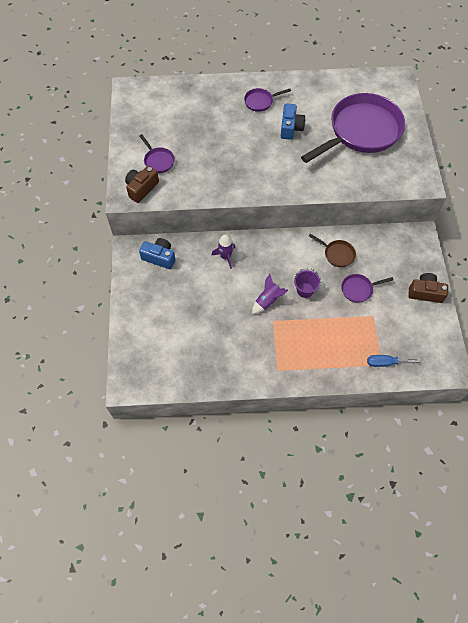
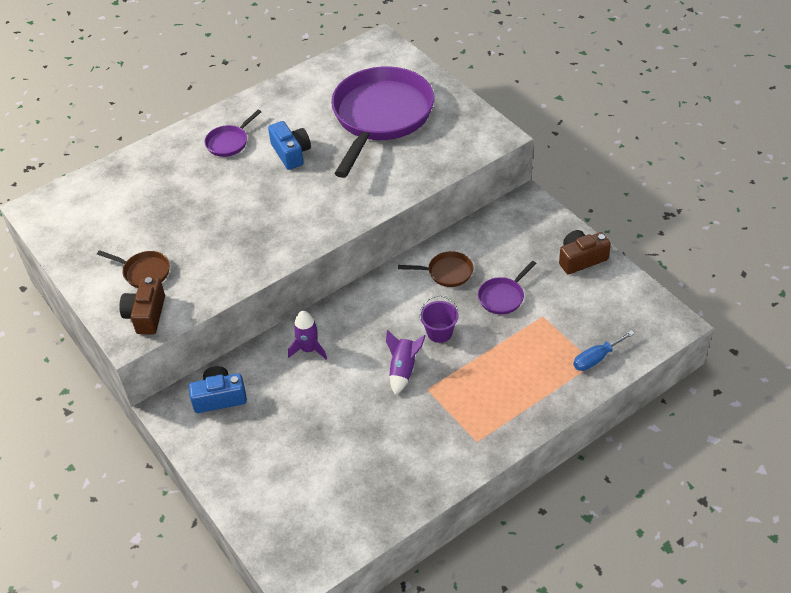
camera: 30 degrees left, 15 degrees down
(158, 161) = (144, 272): purple pan -> brown pan

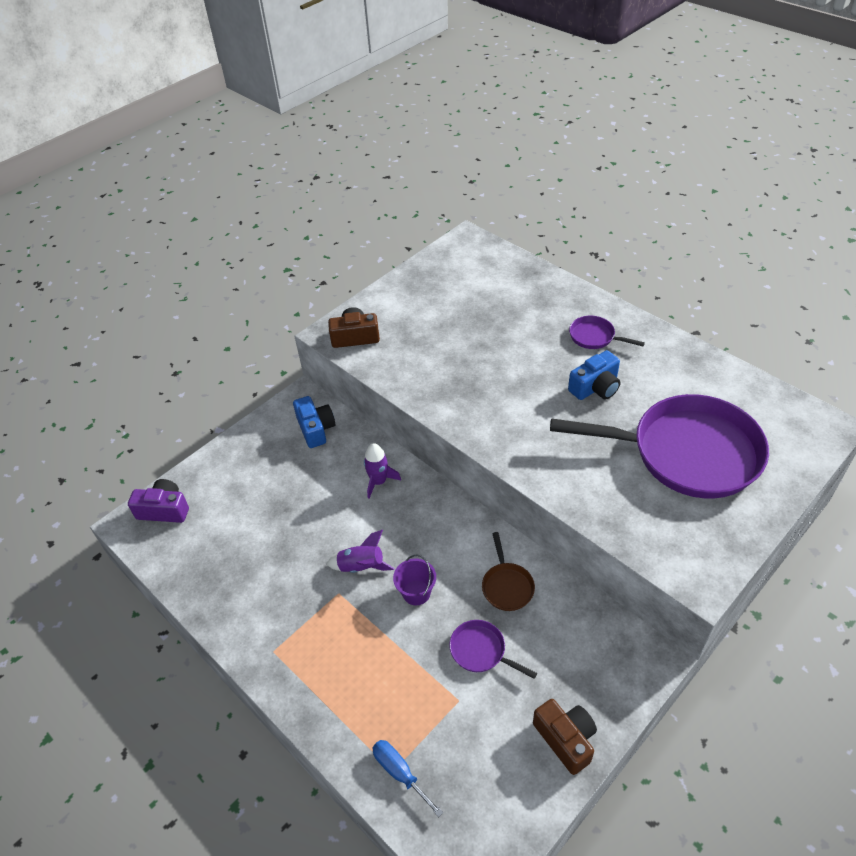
camera: 80 degrees right, 0 degrees up
(144, 272) = (405, 323): brown pan -> none
(285, 541) = (164, 510): none -> purple camera

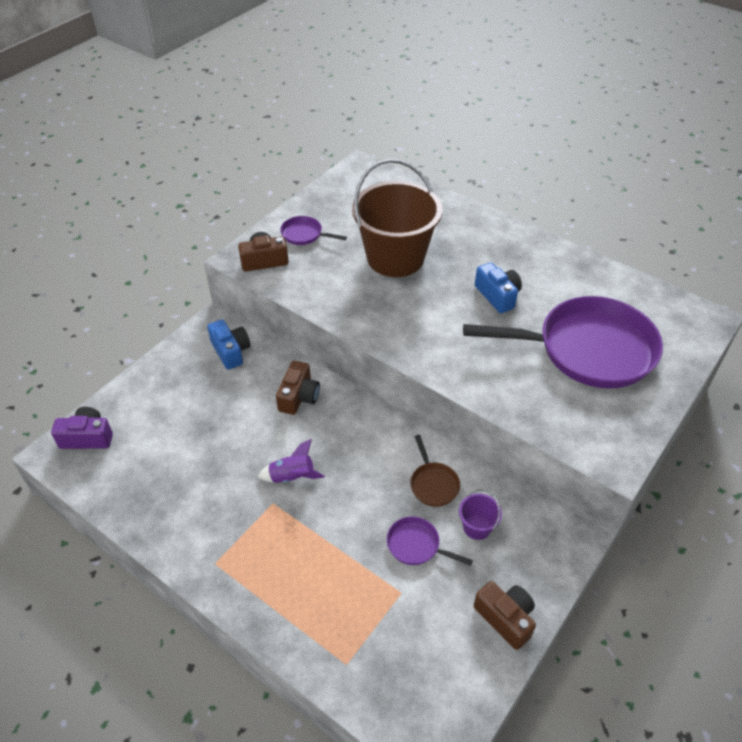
camera: 10 degrees left, 0 degrees up
(378, 482) = (299, 397): purple rocket -> brown camera
(400, 773) = (353, 665): blue screwdriver -> none
(416, 592) = (348, 497): purple bucket -> purple bucket (477, 527)
(491, 340) = (395, 258): none -> brown bucket
(594, 337) = (491, 250): purple pan -> purple pan (304, 234)
(595, 387) = (498, 296): blue camera -> blue camera turned 75 degrees counterclockwise

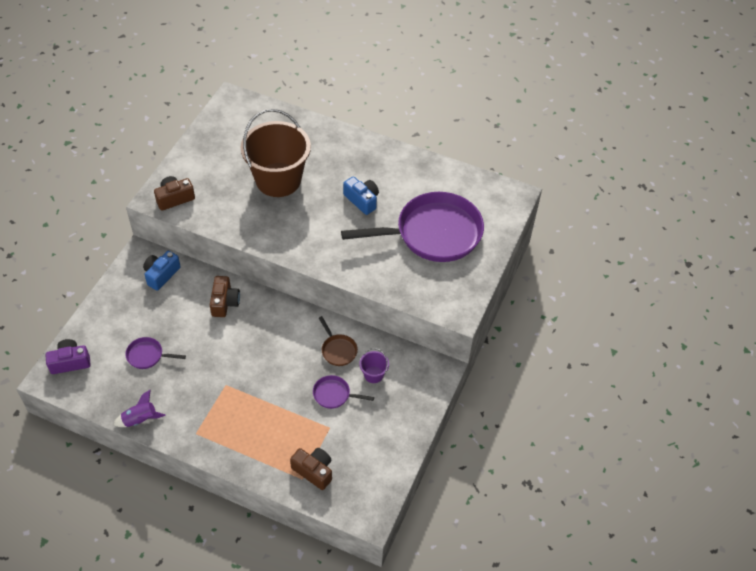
camera: 15 degrees left, 5 degrees up
(231, 351) = (161, 275): blue camera -> blue camera turned 105 degrees counterclockwise
(292, 477) = (235, 363): purple rocket -> purple rocket (140, 420)
(304, 234) = (201, 170): purple pan -> purple pan (147, 355)
(505, 618) = (401, 430): brown camera -> brown camera (314, 471)

